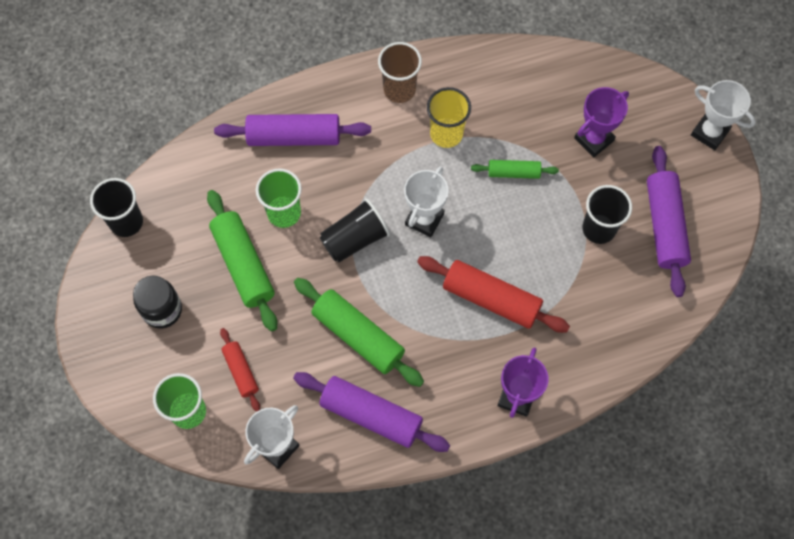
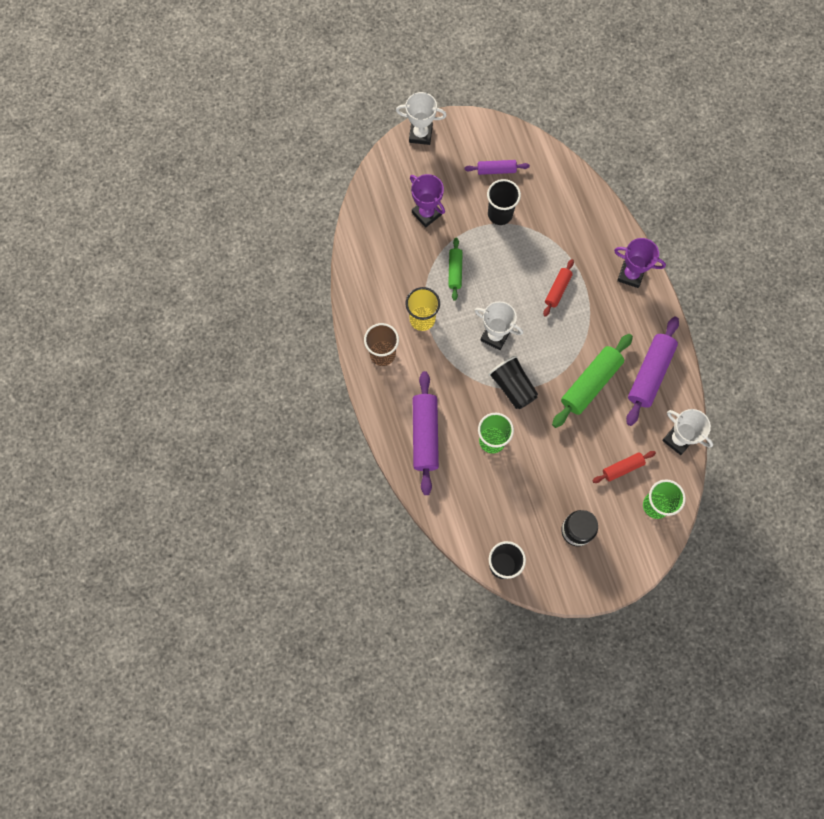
camera: 90 degrees left, 5 degrees up
(243, 264) = (536, 470): green rolling pin -> none
(491, 299) = (557, 290): red rolling pin -> red rolling pin, size x0.56
(665, 225) = (496, 170): purple rolling pin -> purple rolling pin, size x0.56
(709, 132) = (420, 134): white trophy -> white trophy turned 60 degrees clockwise

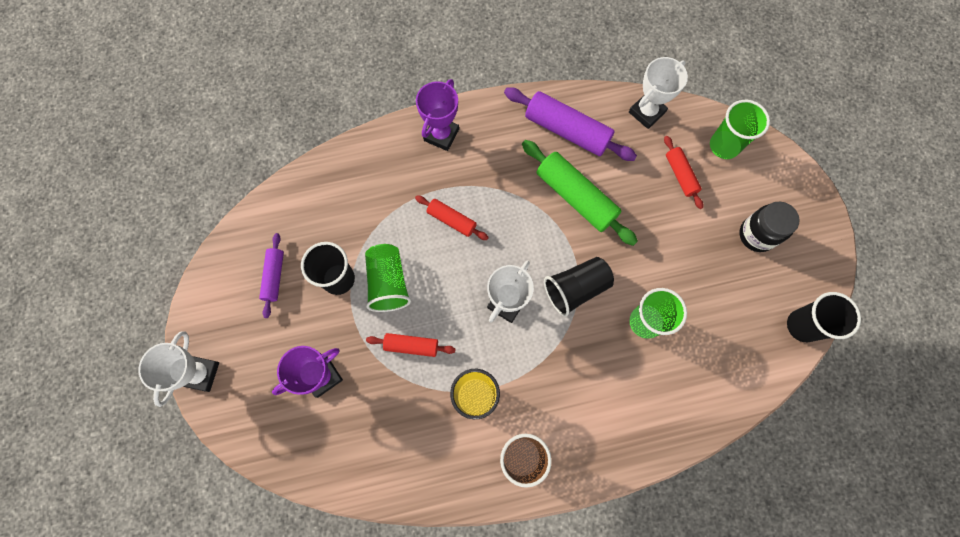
camera: 85 degrees left, 0 degrees up
(425, 435) = (636, 407): purple rolling pin -> none
(455, 271) = (411, 346): green rolling pin -> red rolling pin
(501, 249) = (388, 283): none -> green cup

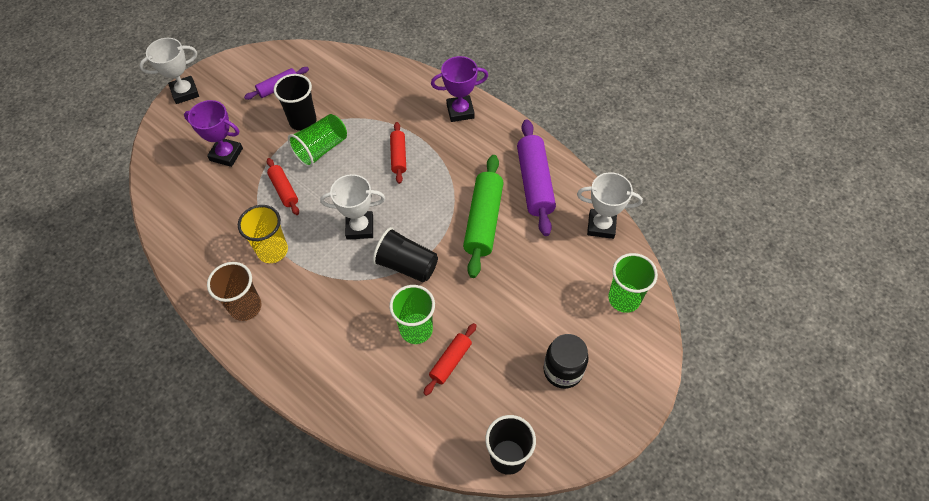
camera: 55 degrees right, 15 degrees down
(680, 175) = (567, 281): red rolling pin -> red rolling pin (450, 361)

